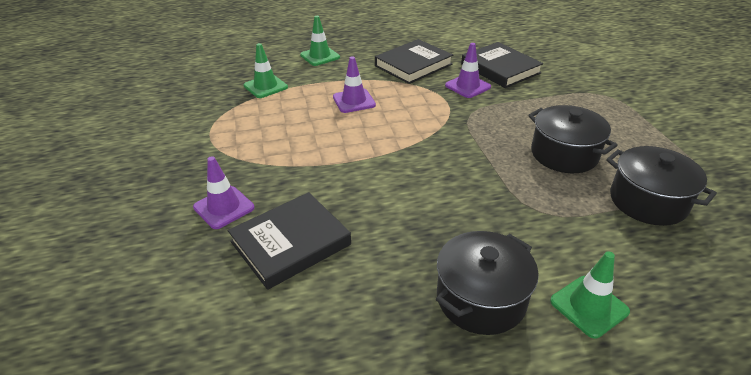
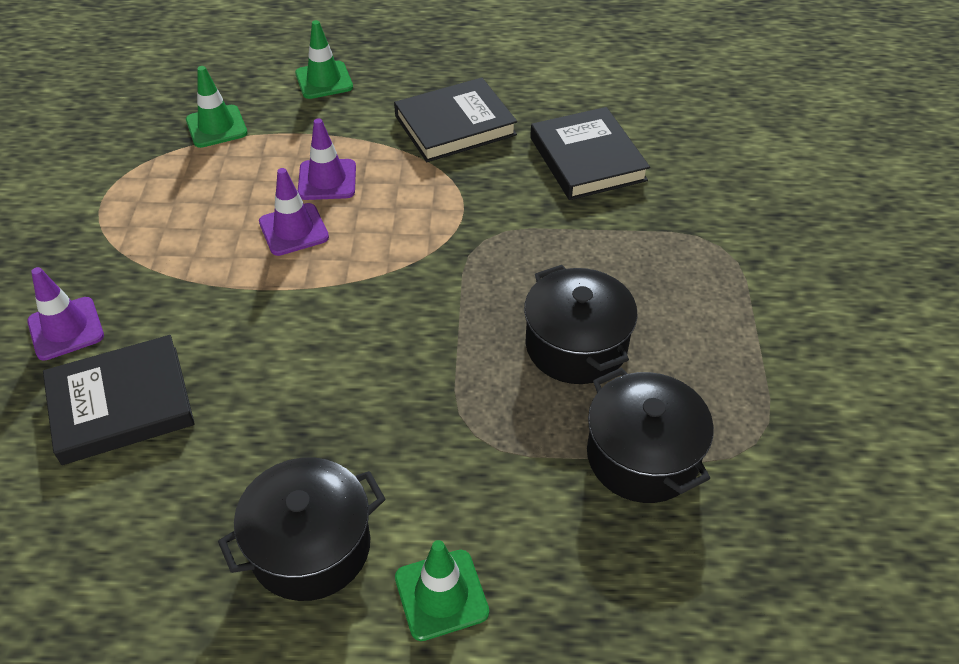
camera: 15 degrees right, 10 degrees up
(467, 86) = (513, 185): purple traffic cone -> purple traffic cone (293, 230)

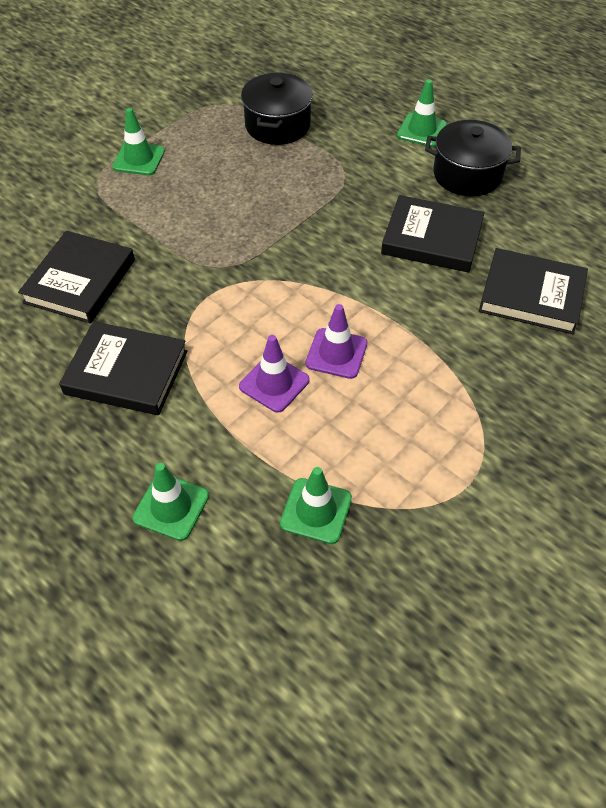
camera: 140 degrees left, 5 degrees up
(66, 329) = (548, 370): purple traffic cone -> none
(289, 407) = (432, 239): none -> black book
(576, 345) = (245, 181): black pot -> none
(723, 297) = (139, 159): none -> green traffic cone

